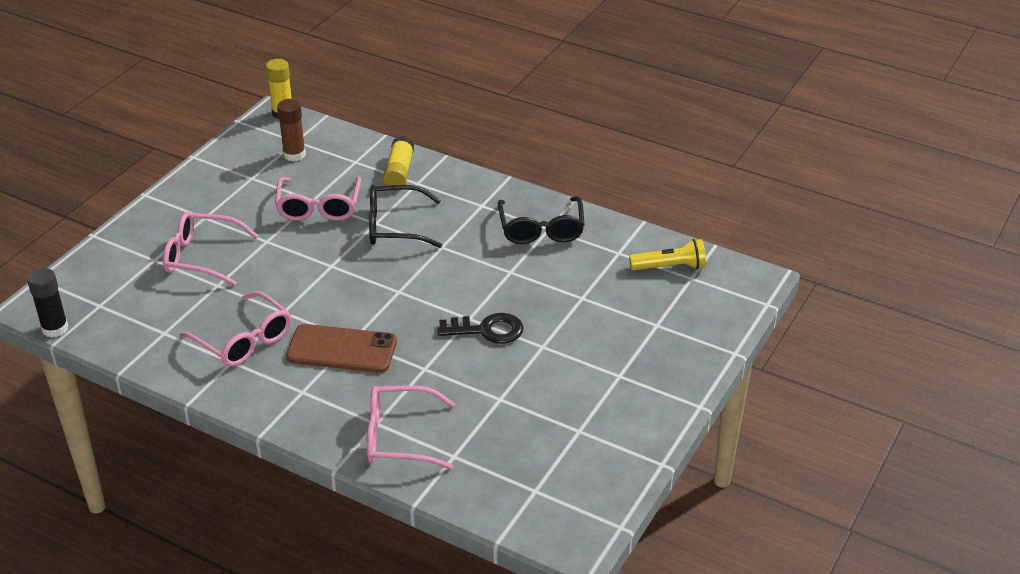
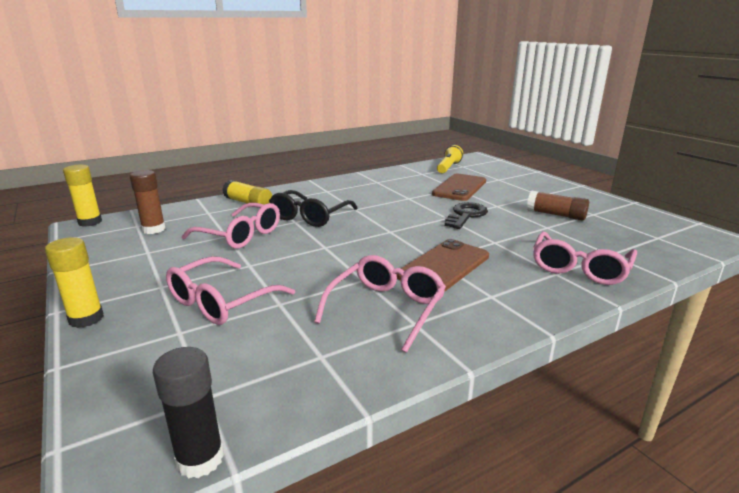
camera: 60 degrees left, 15 degrees down
(144, 212) = (86, 319): none -> yellow glue stick
(244, 340) = (386, 308): pink glasses -> pink glasses turned 45 degrees counterclockwise
(541, 229) = (375, 183): black glasses -> none
(548, 399) = (555, 215): none -> brown glue stick
(585, 300) = (459, 188): none -> brown phone

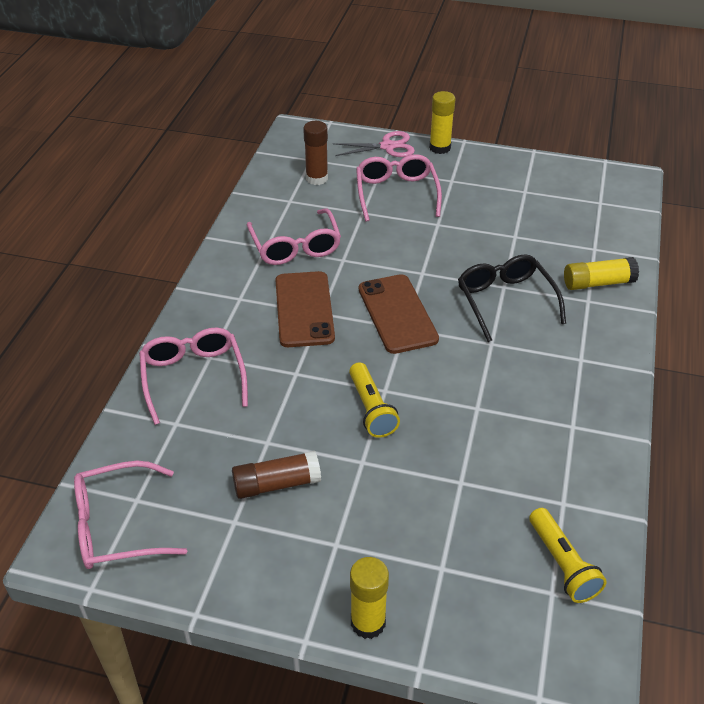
camera: 135 degrees right, 20 degrees up
(90, 222) = (638, 183): yellow glue stick -> yellow glue stick (368, 622)
(110, 353) = (387, 146): none -> pink scissors
(153, 229) = (577, 207): brown glue stick -> brown glue stick (317, 178)
(200, 459) = (275, 147): black glue stick -> none
(240, 235) = (505, 243): pink glasses -> pink glasses (117, 526)
(459, 188) = (457, 486): brown phone -> brown phone (397, 314)
(466, 215) = (371, 409): black key -> yellow flashlight

